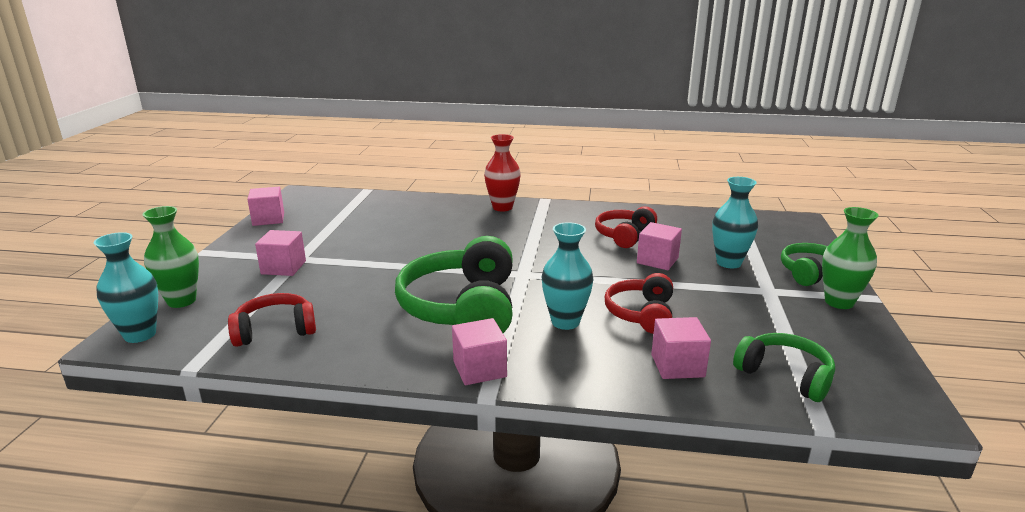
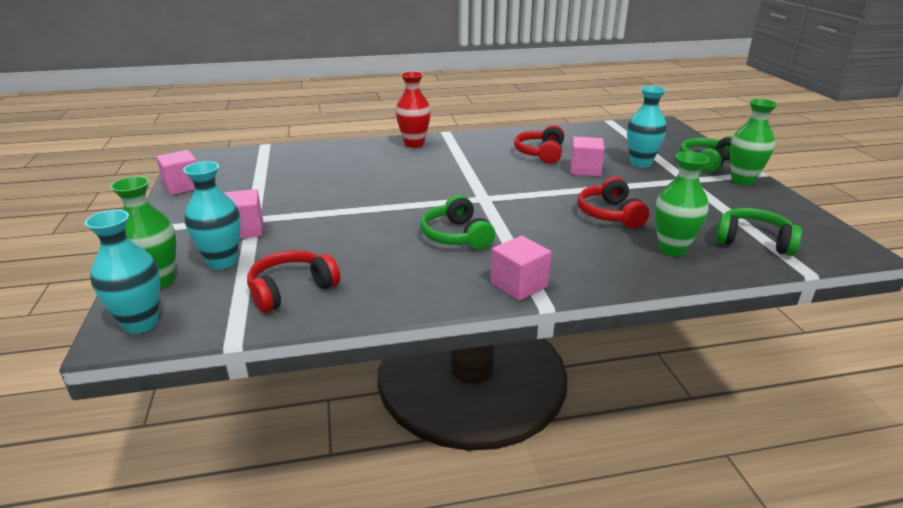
camera: 20 degrees left, 5 degrees up
(462, 308) = (456, 236): green headphones -> green headphones, size x0.57
(565, 322) = (555, 232): turquoise vase -> turquoise vase (222, 262)
(677, 365) = (672, 249): pink cube -> green vase

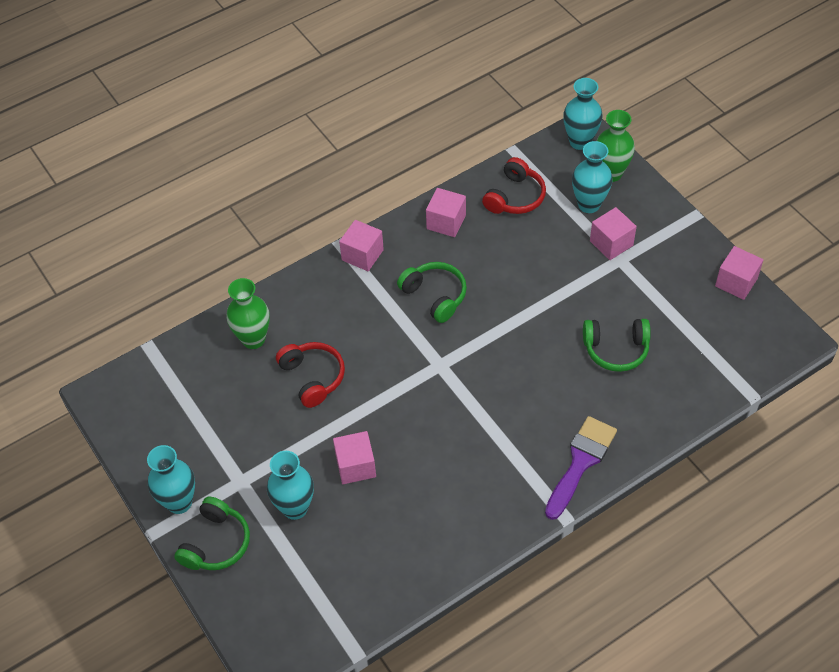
camera: 160 degrees right, 25 degrees up
(396, 288) = (446, 222): none -> pink cube
(414, 144) = (581, 462): red vase -> purple brush
(540, 153) = (418, 492): red headphones -> none
(742, 180) = (179, 502): green vase -> turquoise vase
(753, 241) = (184, 376): green headphones -> green headphones (616, 349)

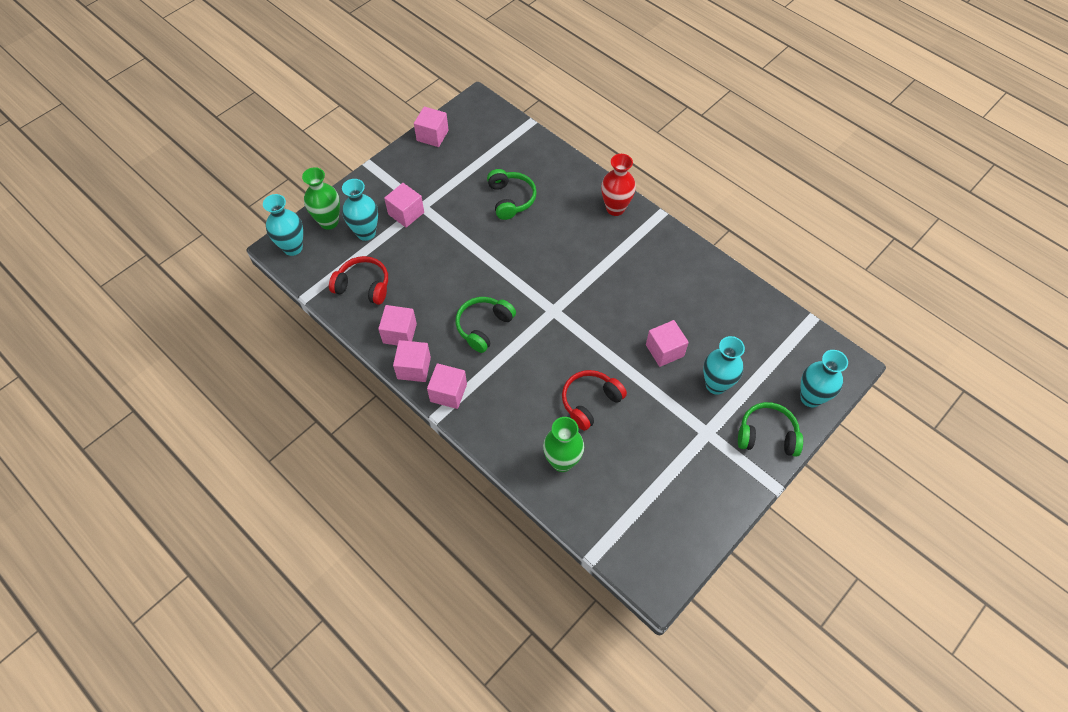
camera: 105 degrees left, 5 degrees up
(179, 502) = (742, 475): turquoise vase -> turquoise vase (810, 398)
(400, 230) = (414, 368): none -> pink cube
(581, 462) = (615, 208): purple brush -> red vase

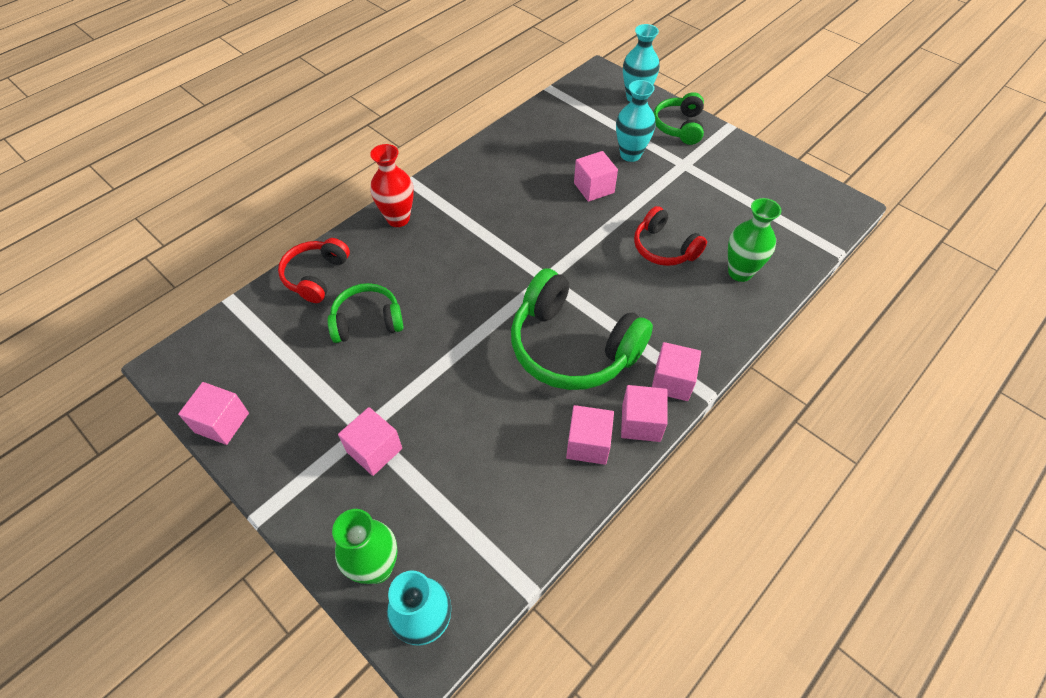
camera: 90 degrees left, 5 degrees down
(363, 286) = (507, 500): red headphones -> red headphones (316, 276)
(366, 233) = (406, 505): turquoise vase -> none
(484, 327) = (572, 347): green headphones -> green headphones, size x1.75

